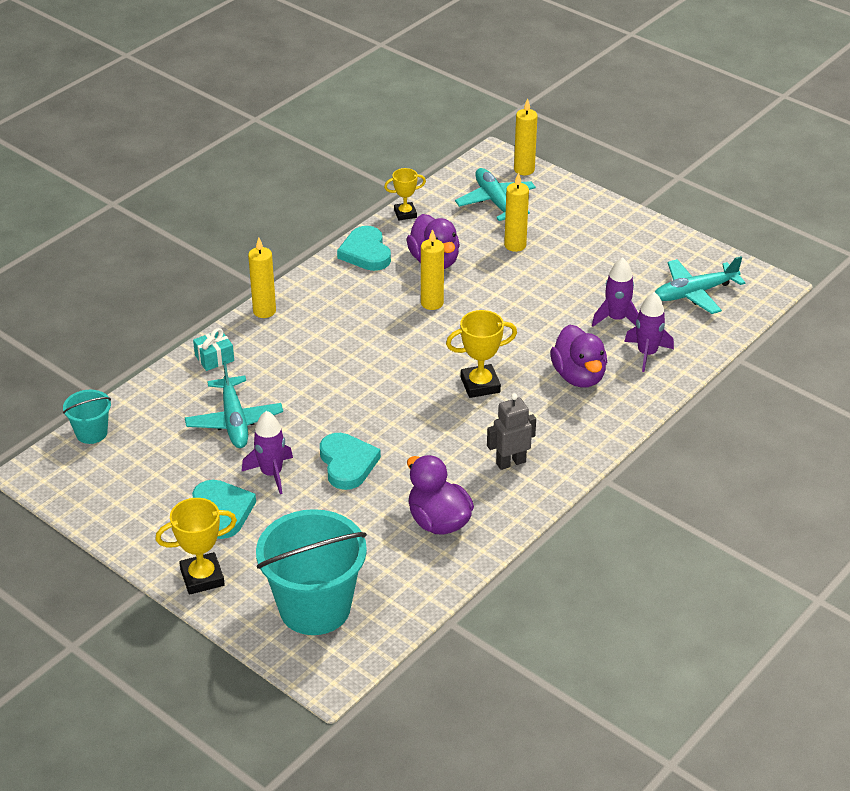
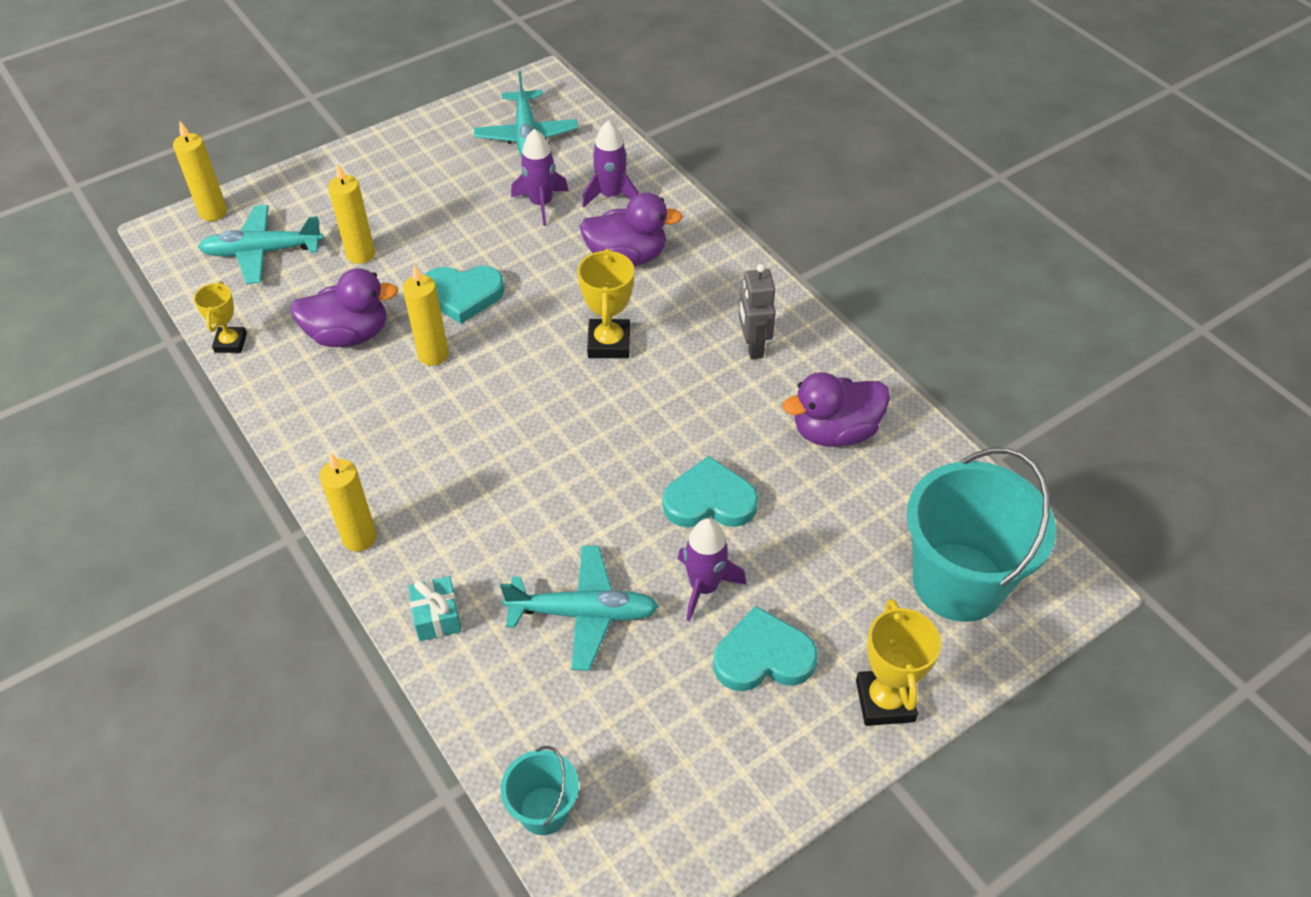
camera: 75 degrees left, 10 degrees up
(366, 252) = (291, 400): turquoise heart -> turquoise heart (463, 295)

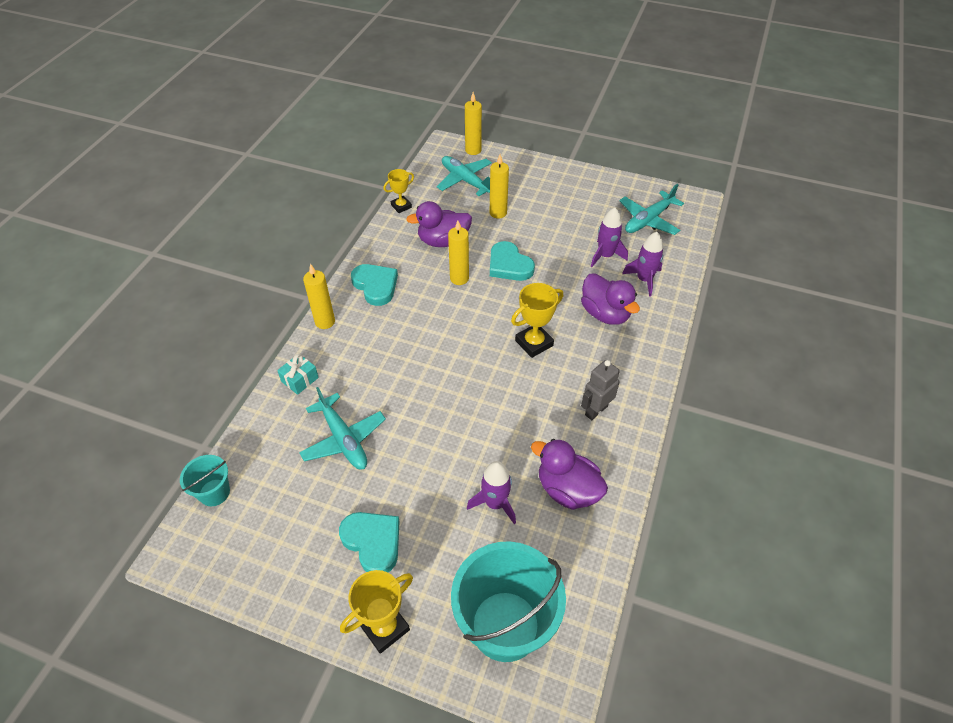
camera: 55 degrees right, 0 degrees up
(349, 335) = (443, 241): purple duck -> purple duck turned 120 degrees clockwise
(704, 587) = (400, 485): purple rocket -> purple rocket (495, 503)
(709, 500) = (462, 454): turquoise heart -> turquoise heart (375, 286)

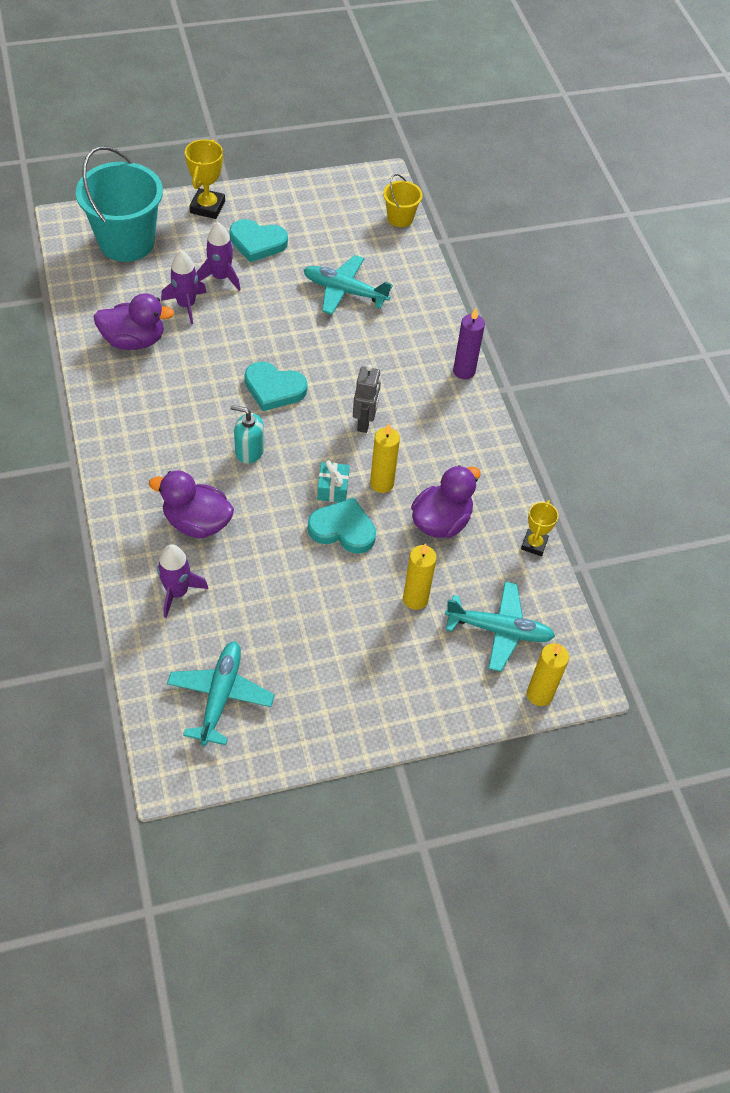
camera: 140 degrees right, 5 degrees up
(214, 492) = (400, 218): turquoise bucket -> yellow bucket
(300, 379) = (428, 315): turquoise gift -> turquoise gift (333, 489)
(325, 322) = (464, 371): yellow candle -> purple candle
(375, 286) = (457, 430): turquoise heart -> turquoise heart (274, 389)
(534, 343) = (249, 451): yellow trophy -> turquoise soap dispenser
(596, 410) = (147, 415): grey robot -> grey robot (365, 422)
(605, 256) = (242, 603): purple rocket -> purple rocket (221, 277)

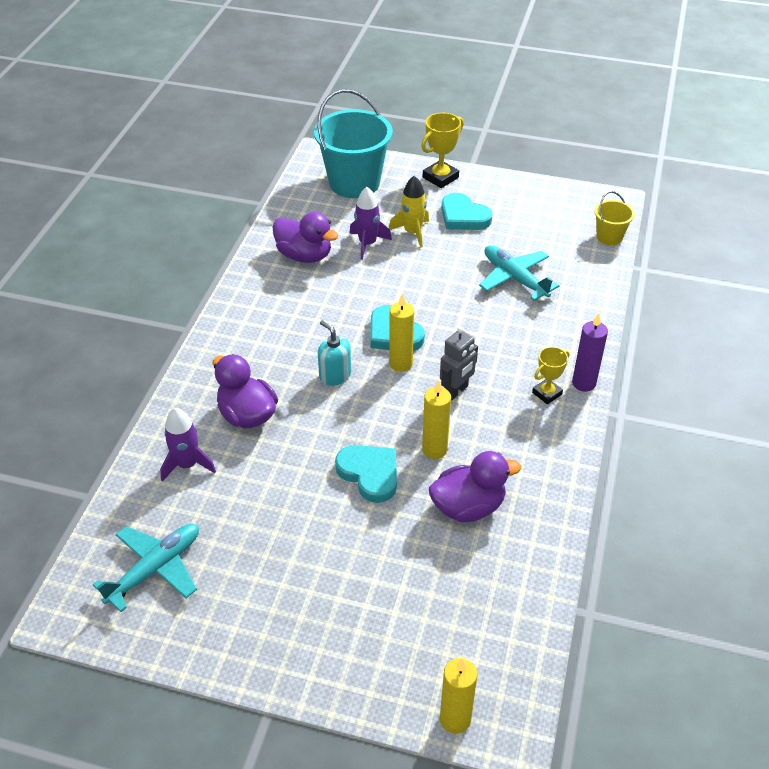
camera: 35 degrees right, 10 degrees down
(221, 277) = (412, 232): purple rocket -> yellow rocket
(333, 489) = (386, 435): turquoise gift -> none
(415, 599) = (393, 566): yellow candle -> yellow candle (401, 364)
(499, 630) = (456, 634): turquoise plane -> none
(534, 544) = (549, 568): yellow trophy -> yellow trophy (547, 393)

